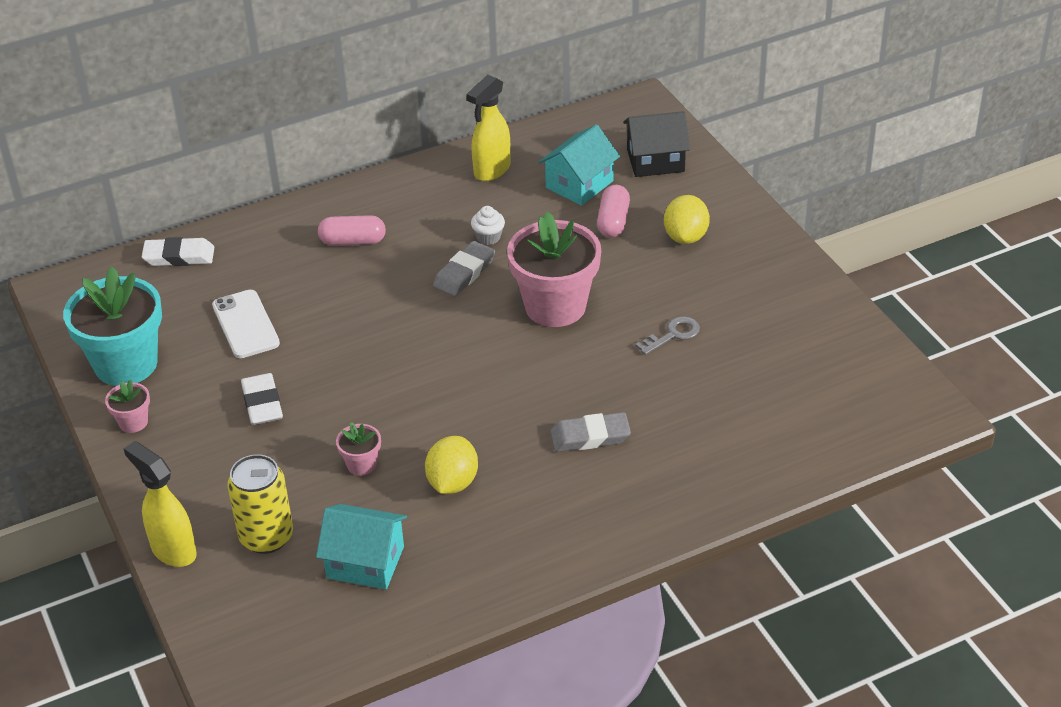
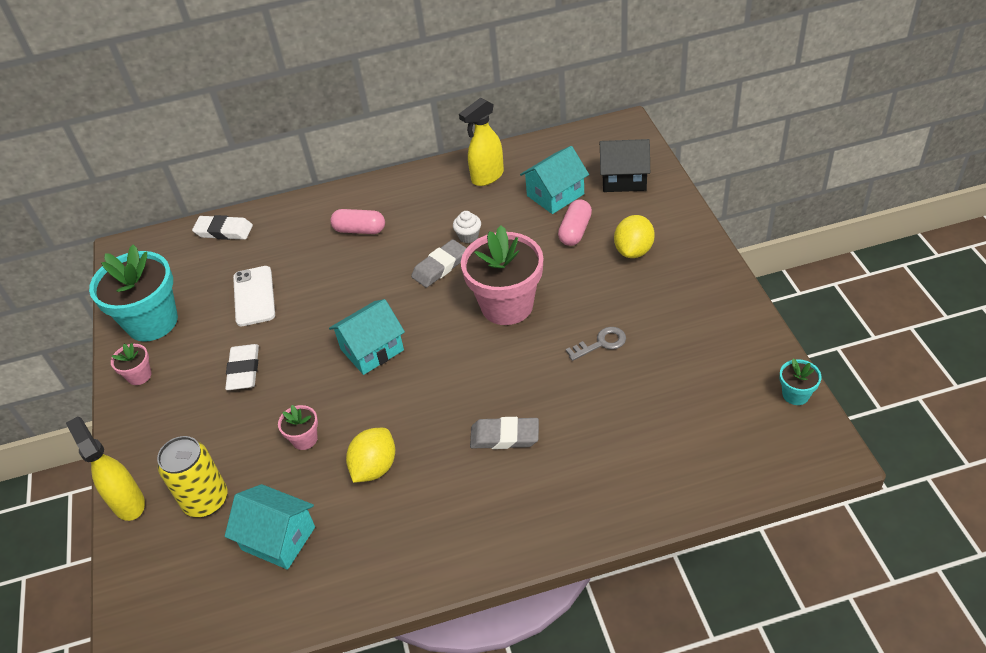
camera: 15 degrees right, 5 degrees up
(410, 367) = (372, 350): none -> turquoise house
(892, 363) = (795, 394): none -> turquoise flower pot

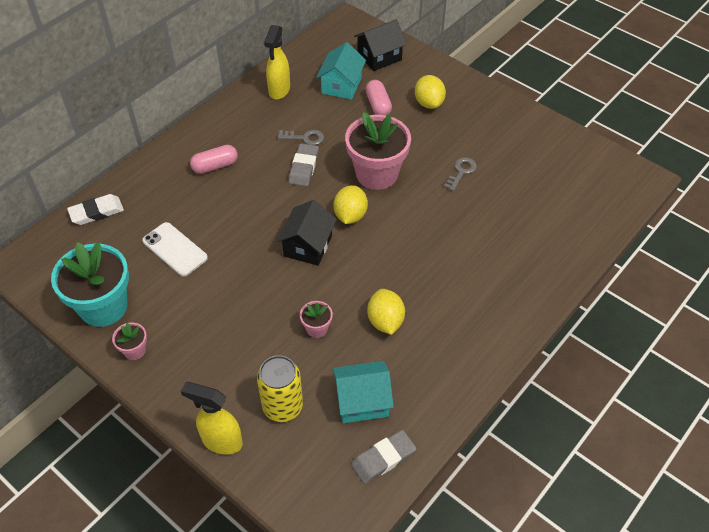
camera: 40 degrees left, 5 degrees up
(243, 370) = (221, 305): white eraser -> none
(372, 350) = (308, 246): turquoise house -> black house
(440, 337) = (350, 215): none -> yellow lemon
(468, 236) = (305, 138): white cupcake -> grey key
(504, 436) = (453, 259): grey eraser -> grey eraser (383, 459)
(795, 394) = (600, 152): turquoise flower pot -> none

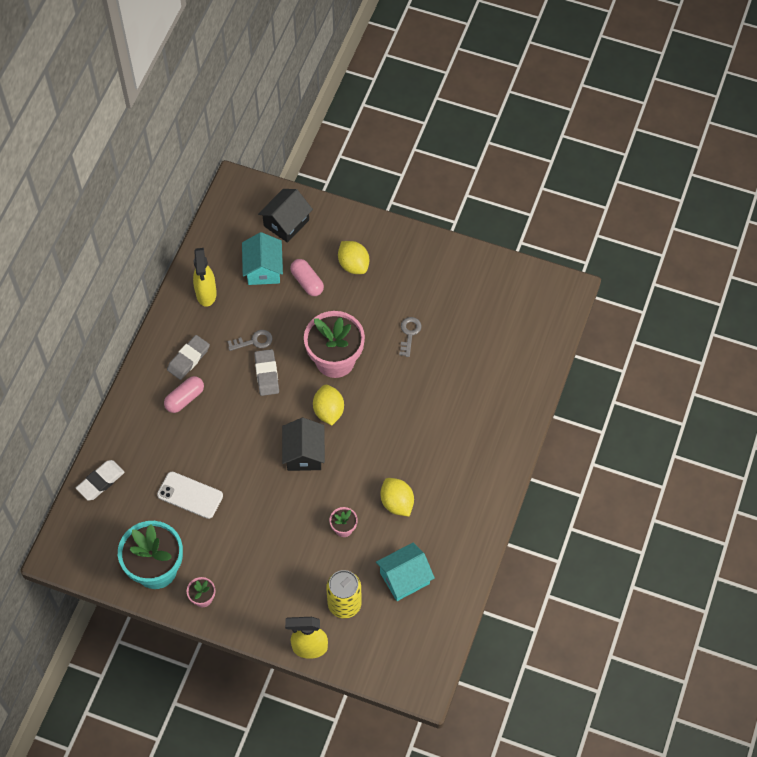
camera: 20 degrees left, 10 degrees up
(383, 459) = (438, 618): grey eraser -> grey eraser (188, 359)

